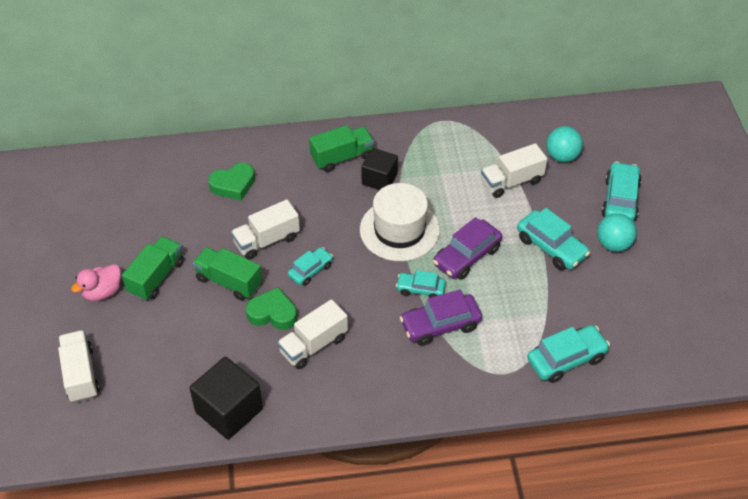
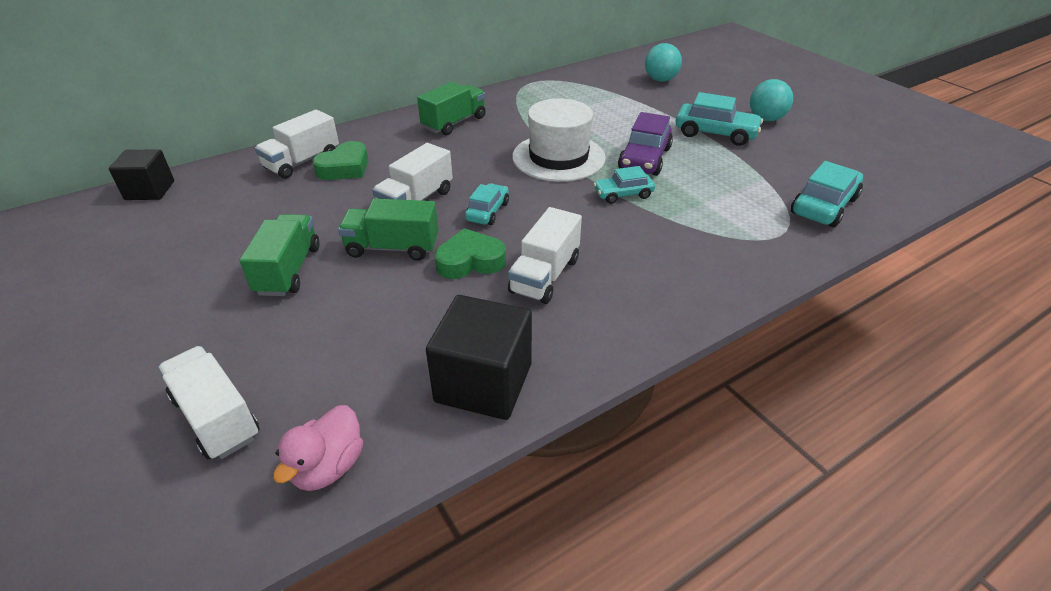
camera: 25 degrees left, 10 degrees down
(102, 292) = (213, 307): pink duck -> pink duck (328, 467)
(379, 179) = (506, 129): black cube -> black cube (150, 190)
(440, 325) = (672, 216): purple car -> none
(511, 181) = (633, 103): white truck -> white truck (302, 162)
(620, 200) = (738, 93): turquoise car -> none

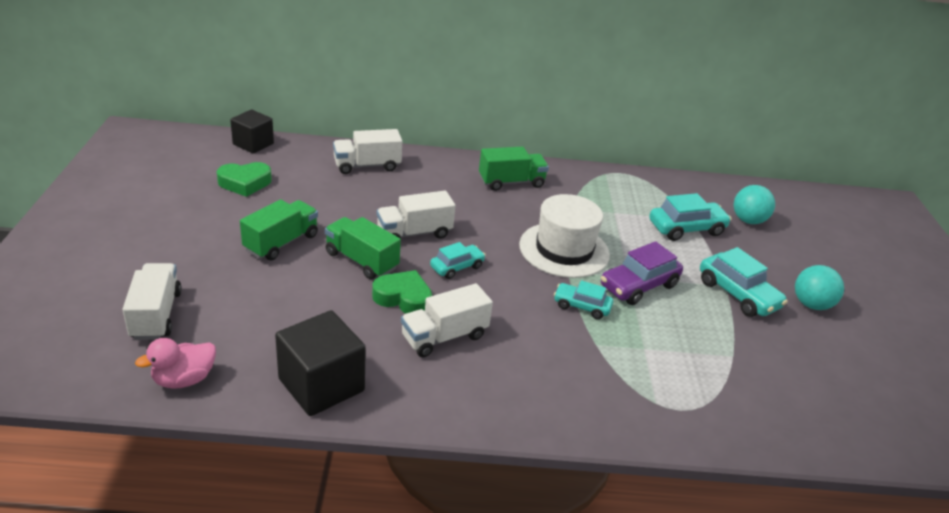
camera: 30 degrees right, 5 degrees down
(345, 168) = (391, 184): green heart -> green heart (245, 183)
(823, 206) = (759, 408): turquoise car -> turquoise car (686, 229)

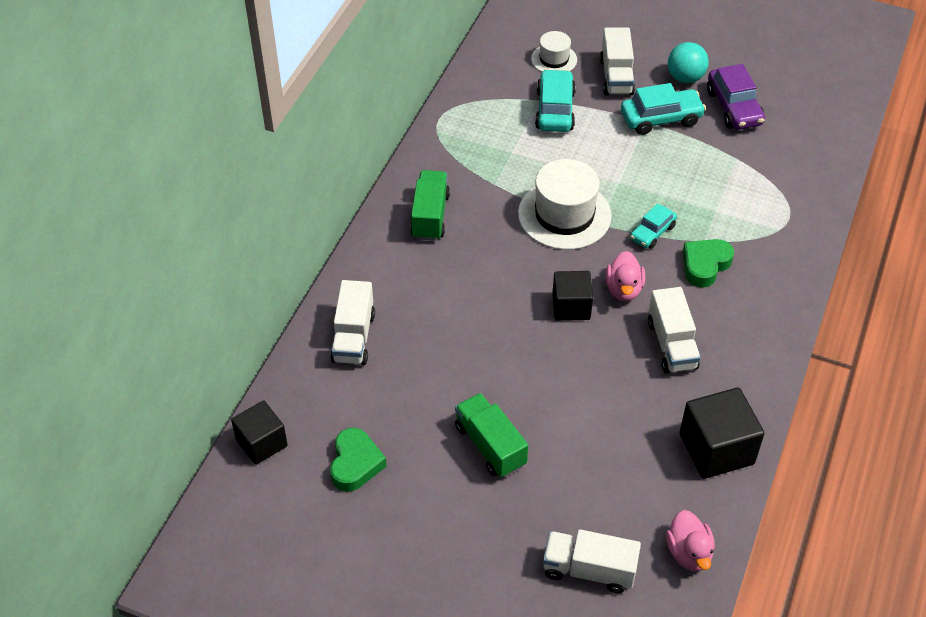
camera: 65 degrees left, 15 degrees up
(361, 261) = (541, 382): green truck -> none
(403, 298) = (609, 361): green heart -> green heart (705, 265)
(414, 233) = (504, 326): white truck -> white truck (616, 76)
(457, 267) = (571, 307): turquoise car -> black cube
(497, 296) = (623, 289): none -> pink duck
(638, 286) = (633, 181): purple car -> purple car (734, 107)
(748, 220) = (554, 59): turquoise ball -> white hat

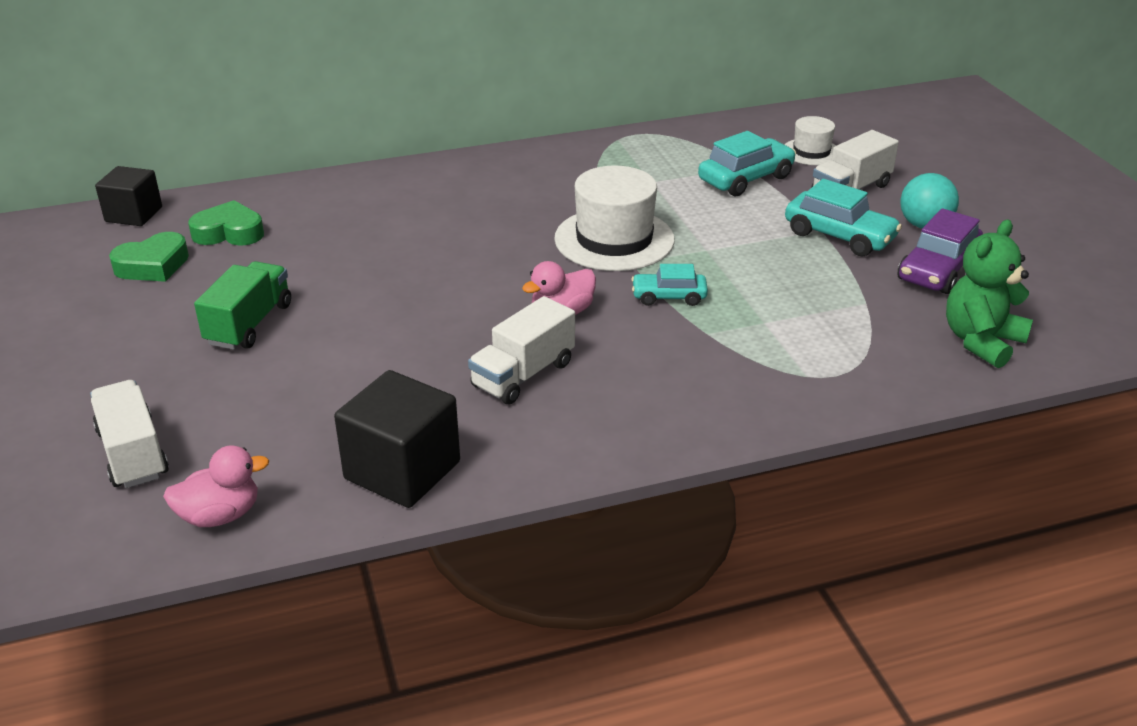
camera: 50 degrees right, 15 degrees down
(353, 337) = (308, 204): white truck -> none
(430, 216) = (506, 178): green truck -> none
(571, 307) = (494, 293): black cube -> none
(689, 553) = (220, 515): pink duck -> pink duck turned 150 degrees counterclockwise
(705, 265) = (672, 348): green heart -> green heart (229, 232)
(811, 143) = (981, 341): none -> green teddy bear

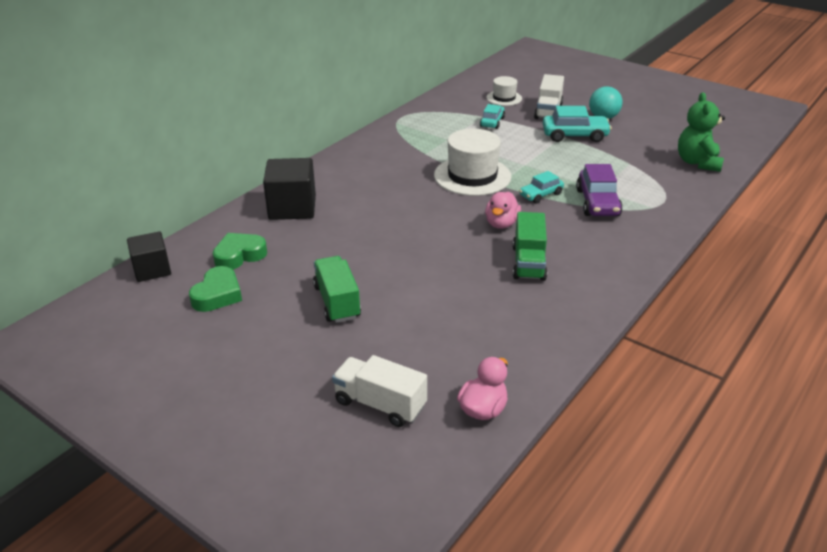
camera: 35 degrees left, 0 degrees up
(402, 470) = (541, 338): black cube -> black cube (292, 208)
(523, 375) = (528, 263): white truck -> green truck
(745, 179) = (492, 122): turquoise car -> turquoise car, size x0.63
(938, 270) = (637, 137): purple car -> purple car (597, 203)

